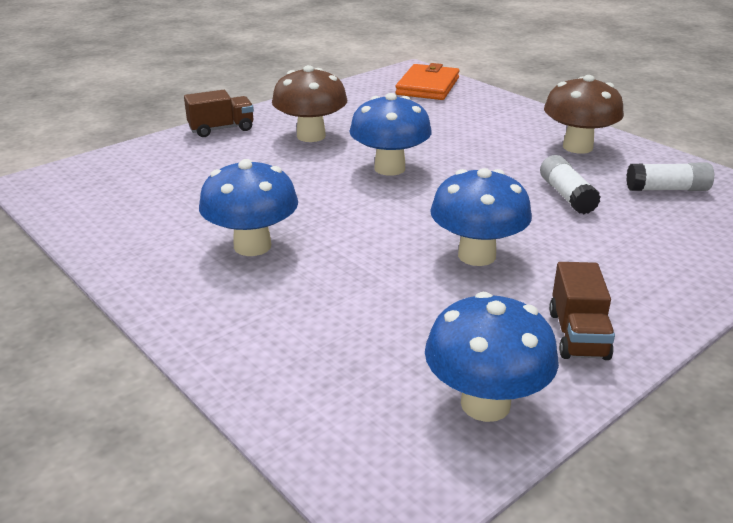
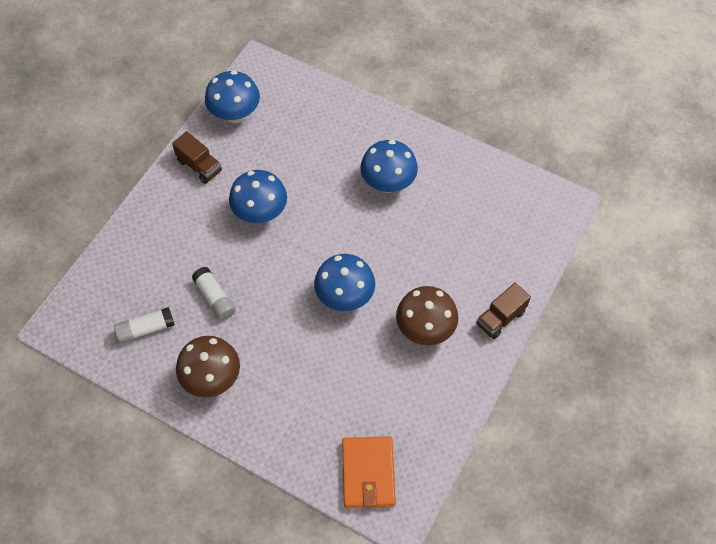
camera: 160 degrees right, 30 degrees up
(578, 335) = (199, 166): brown truck -> brown truck turned 150 degrees clockwise

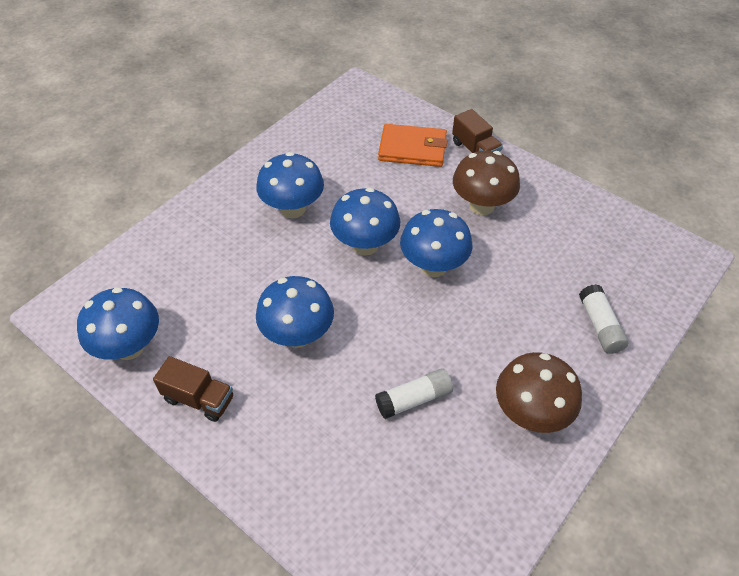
camera: 80 degrees left, 10 degrees down
(145, 329) = (450, 491): white glue stick -> white glue stick (600, 326)
(199, 166) = (199, 399): brown truck -> brown truck turned 60 degrees clockwise
(358, 243) = (365, 245): none -> blue mushroom
(368, 473) = (646, 274): orange wallet -> orange wallet (412, 148)

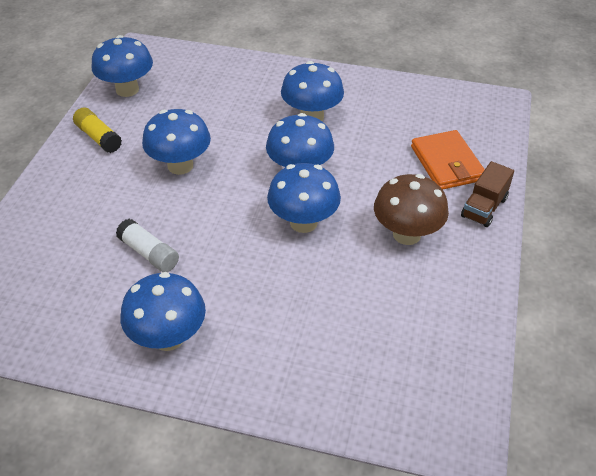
camera: 65 degrees right, 5 degrees down
(199, 399) = (98, 137): brown truck -> yellow glue stick
(530, 413) = (168, 337): brown mushroom -> blue mushroom
(600, 326) = (303, 369): white glue stick -> none

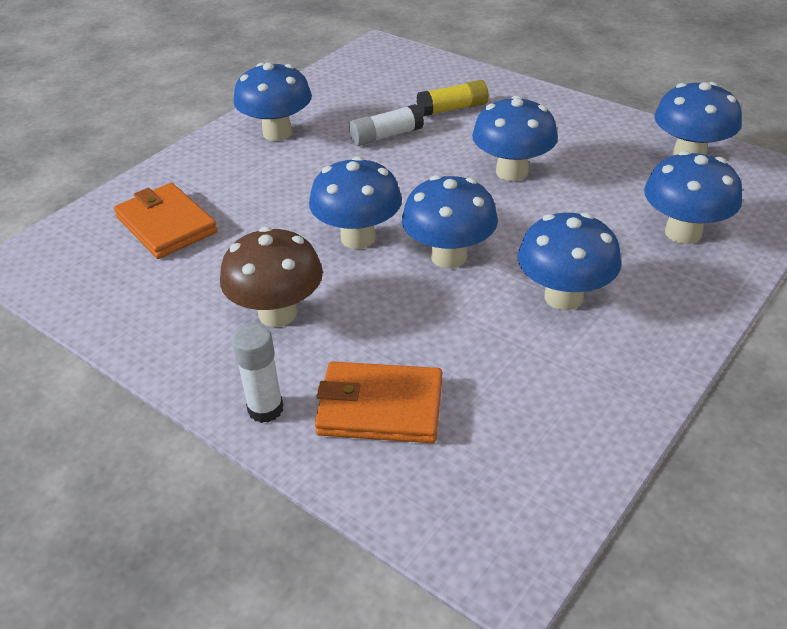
camera: 115 degrees right, 5 degrees down
(98, 137) = (592, 127): yellow glue stick -> yellow glue stick (453, 109)
(222, 83) = (683, 233): none -> blue mushroom
(352, 351) = (166, 225): none -> orange wallet
(484, 207) = (265, 409): brown truck -> white glue stick

